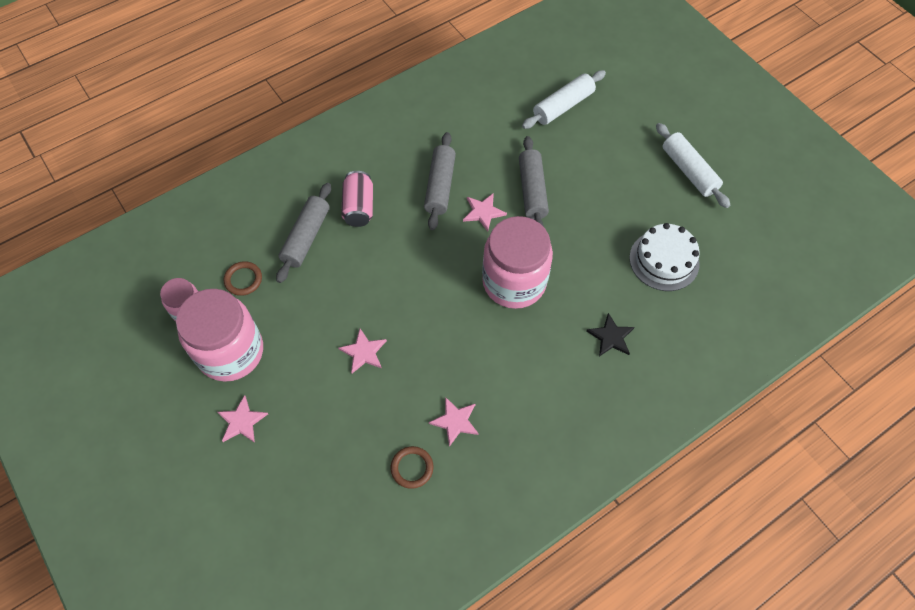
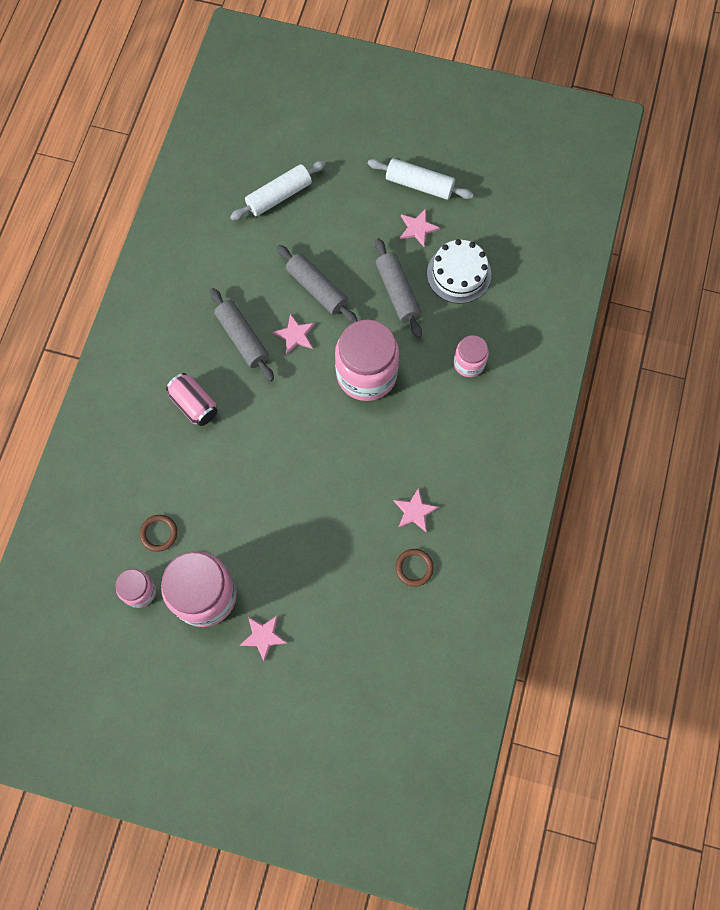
camera: 40 degrees left, 10 degrees up
(306, 237) = (176, 461): grey rolling pin -> grey rolling pin (397, 292)
(363, 352) = (304, 514): pink star -> pink star (418, 228)
(563, 106) = (279, 196): white rolling pin -> white rolling pin turned 45 degrees clockwise
(611, 337) = (469, 363): black star -> pink jar

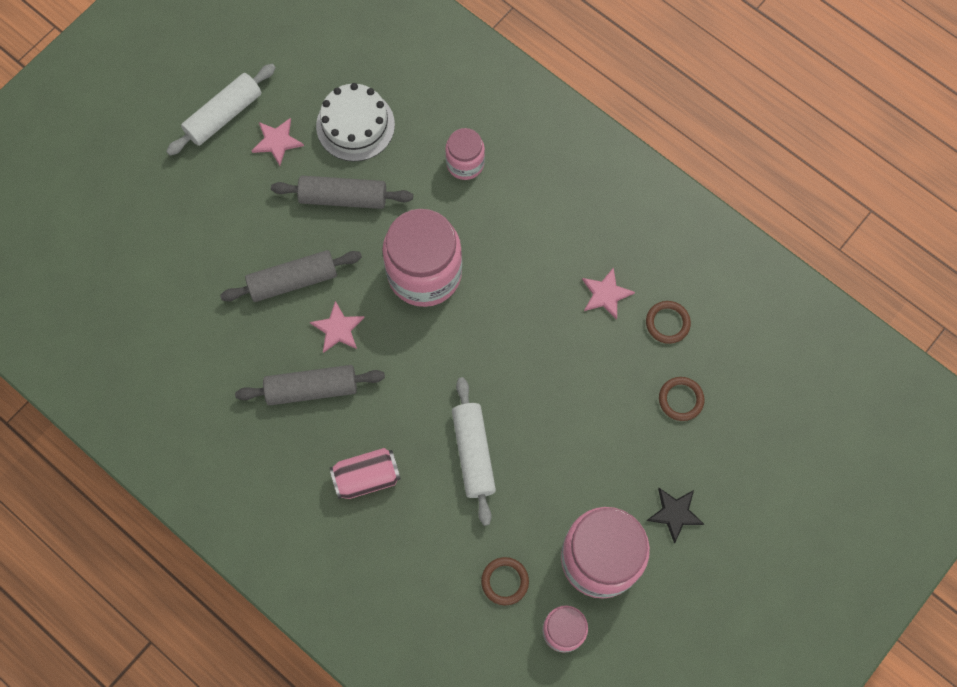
camera: 65 degrees left, 0 degrees up
(263, 636) = (675, 513): pink star -> black star
(279, 196) = (151, 271): white rolling pin -> white rolling pin (473, 453)
(356, 604) = (681, 399): none -> brown ring

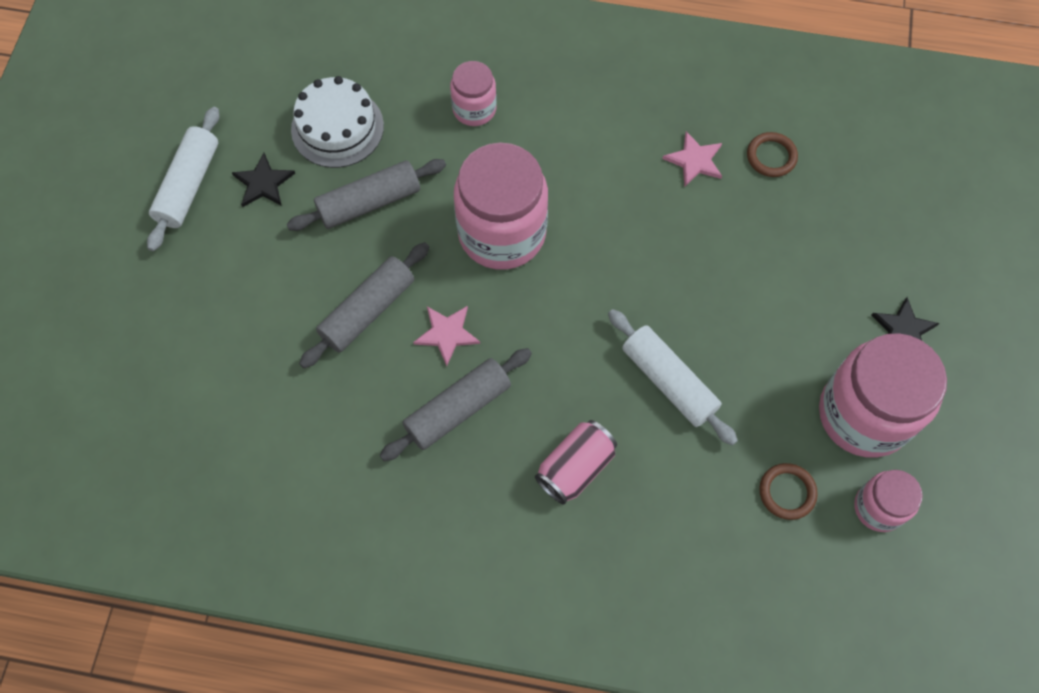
camera: 30 degrees left, 5 degrees down
(277, 141) = (263, 183): pink star -> black star
(681, 399) = (833, 220): brown ring -> none

